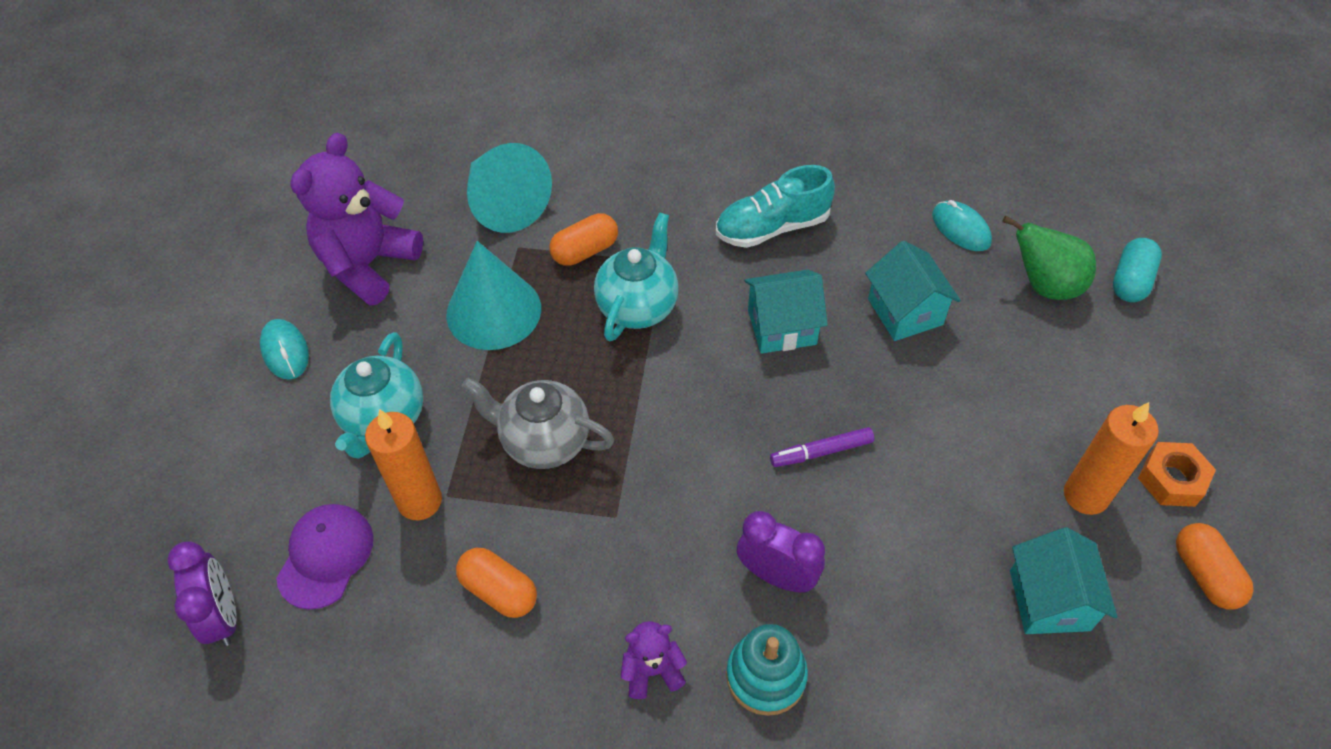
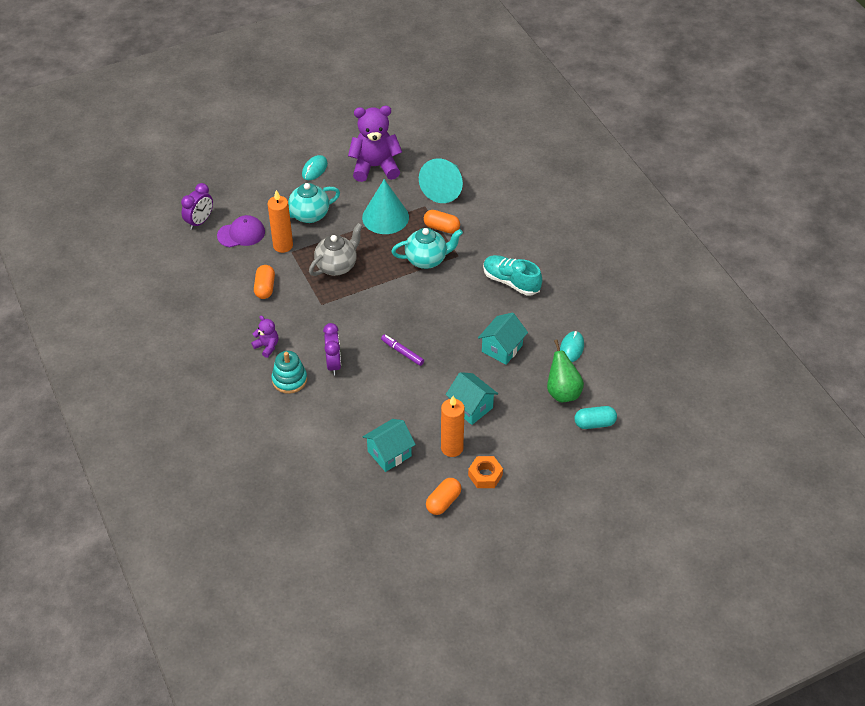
camera: 55 degrees right, 5 degrees down
(544, 441) = (337, 266): grey teapot -> grey teapot turned 60 degrees clockwise
(782, 327) = (456, 311): turquoise house -> turquoise house (471, 407)

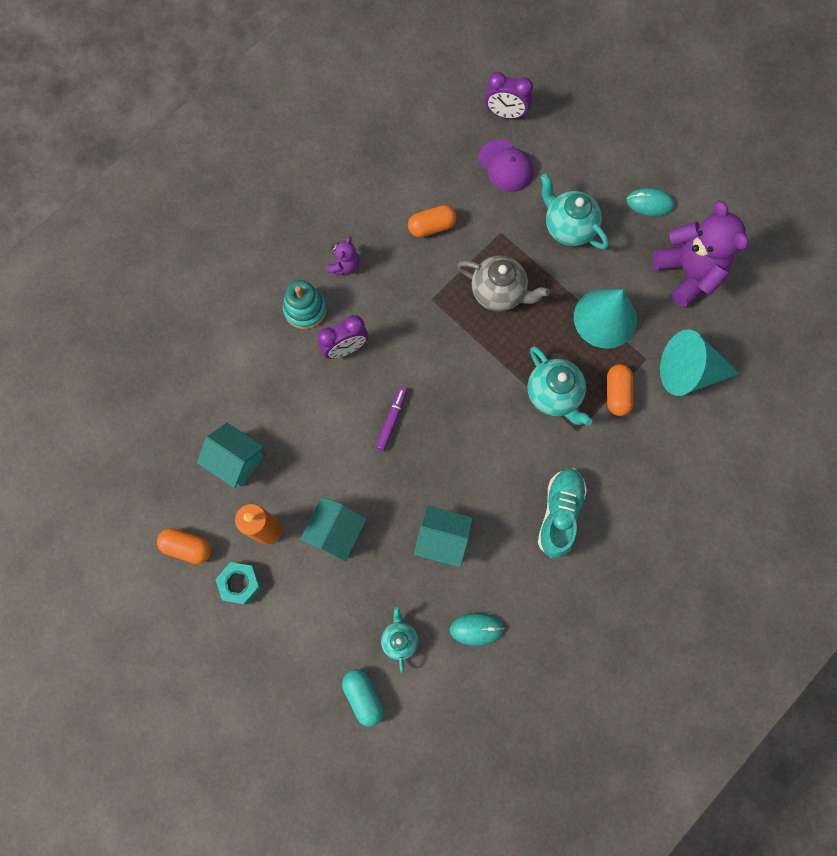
camera: 70 degrees right, 25 degrees up
(283, 245) = (506, 219): orange candle -> none
(485, 475) = (240, 583): orange nut -> turquoise nut
(562, 392) = (399, 639): green pear -> turquoise teapot

